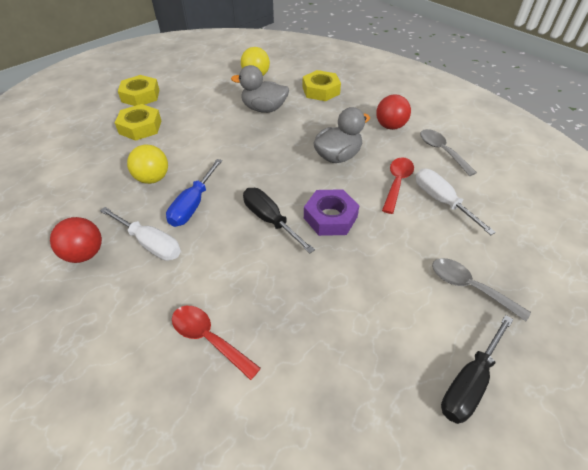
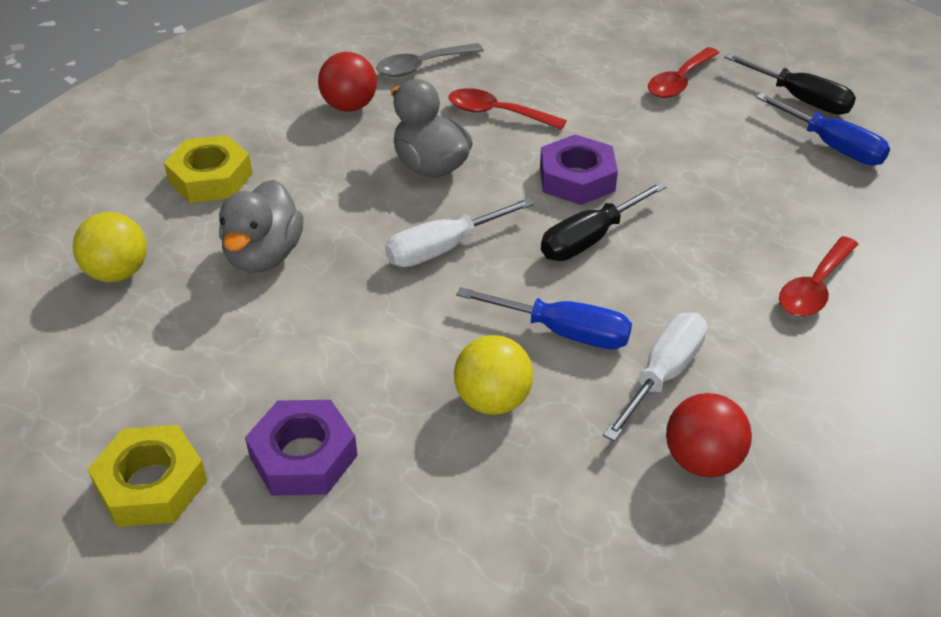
camera: 90 degrees left, 5 degrees down
(140, 127) = (303, 456): yellow nut -> purple nut
(394, 394) = (832, 146): none -> blue screwdriver
(441, 201) = (534, 81): white screwdriver -> white screwdriver (444, 248)
(469, 287) = (679, 81): grey spoon -> red spoon

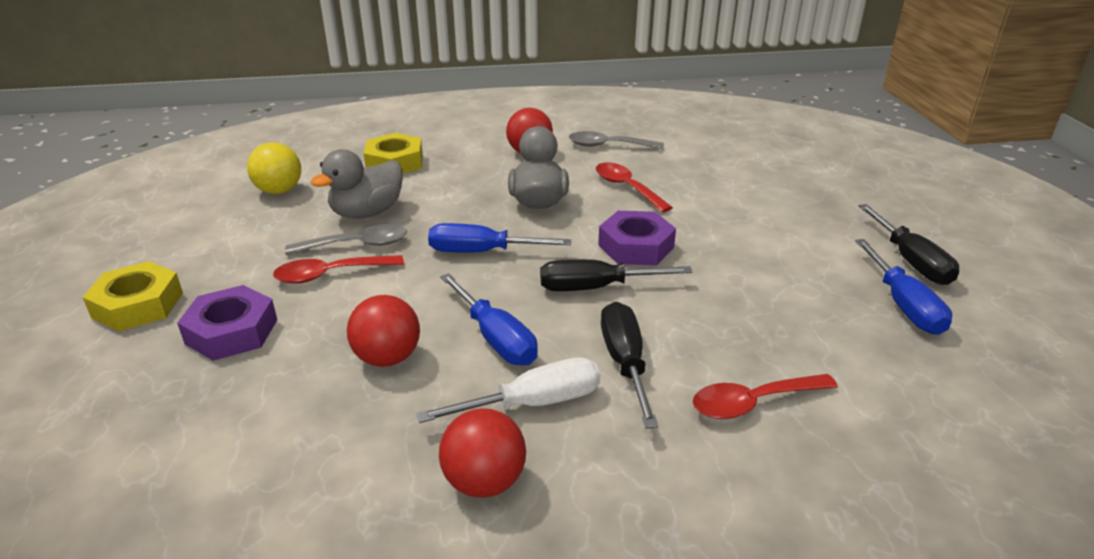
camera: 35 degrees right, 10 degrees down
(305, 298) = (357, 245): none -> grey spoon
(444, 248) = (482, 252): white screwdriver -> blue screwdriver
(492, 400) = (387, 358): yellow ball -> red ball
(679, 81) = (805, 214): red spoon -> red spoon (330, 274)
(691, 301) = (625, 363): none -> black screwdriver

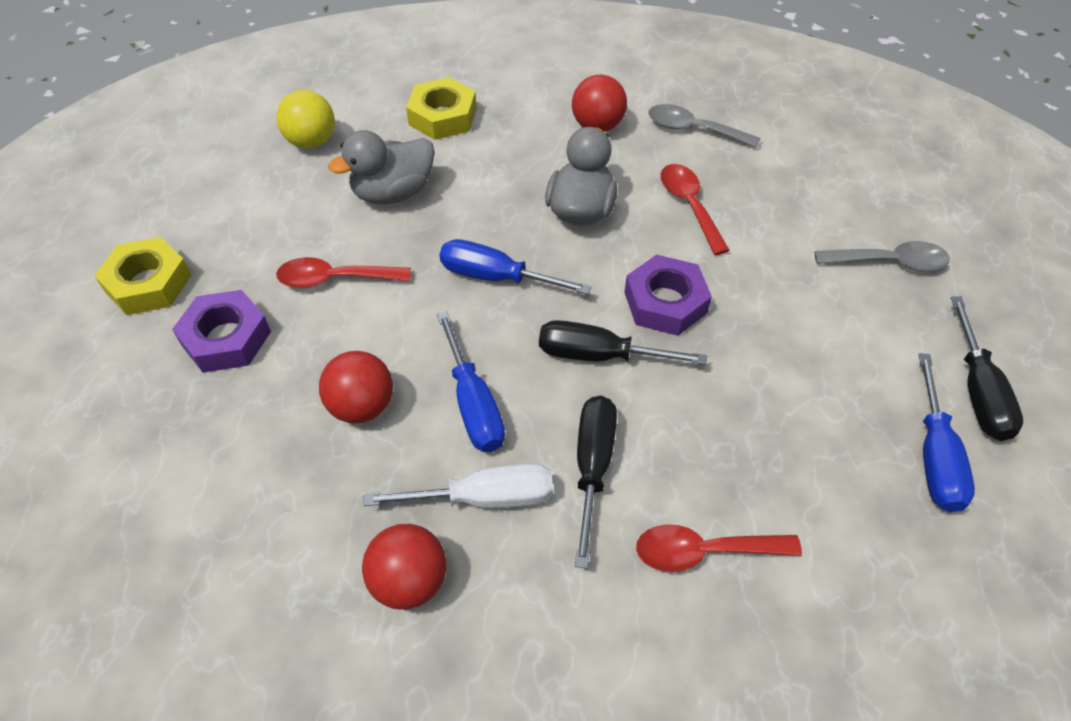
camera: 15 degrees right, 20 degrees up
(357, 245) = (371, 240): grey spoon -> grey spoon (889, 262)

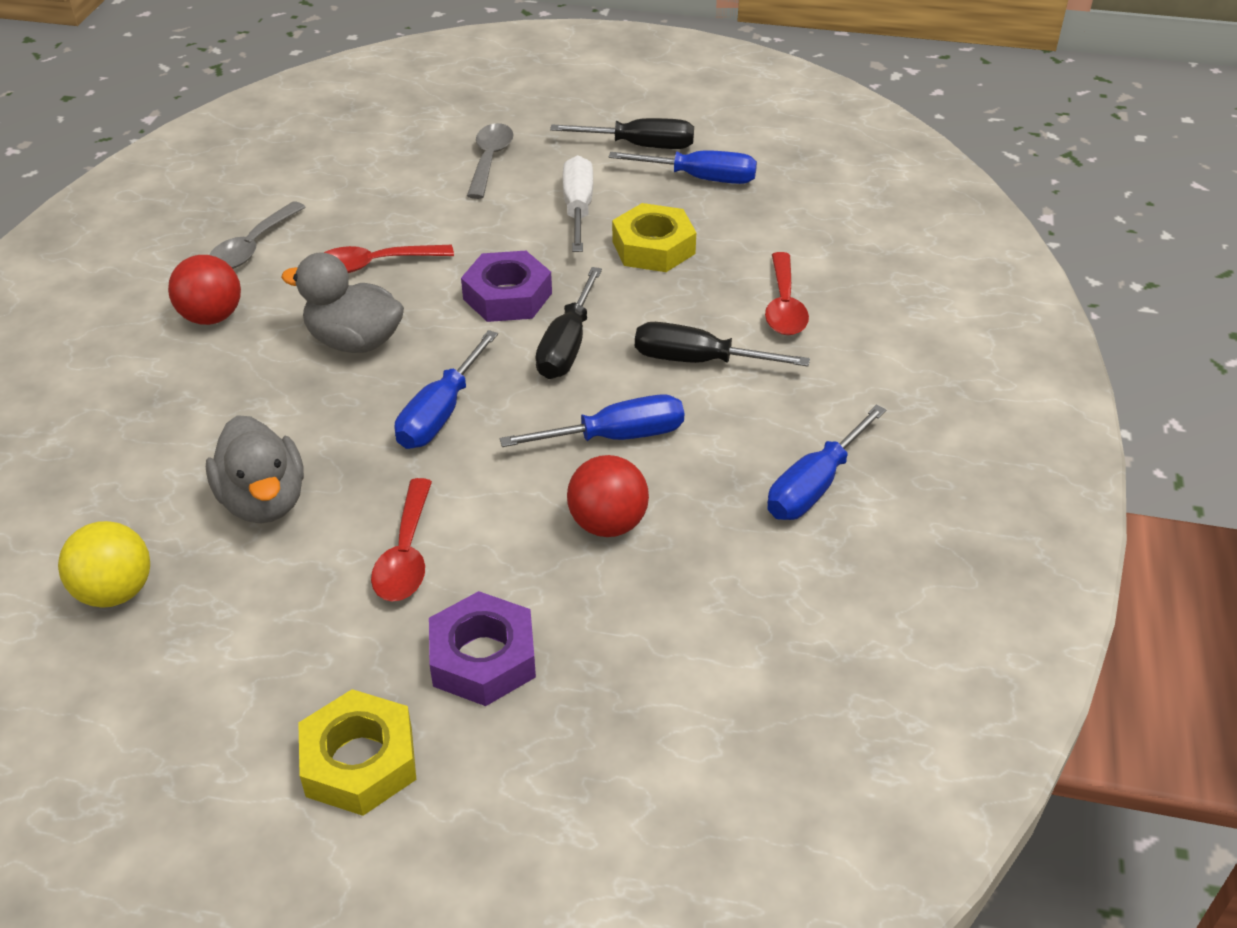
camera: 85 degrees left, 10 degrees down
(409, 581) = (815, 485): red ball -> blue screwdriver
(442, 116) = (125, 452): yellow nut -> yellow nut (653, 247)
(484, 498) = (728, 433): white screwdriver -> white screwdriver (578, 209)

